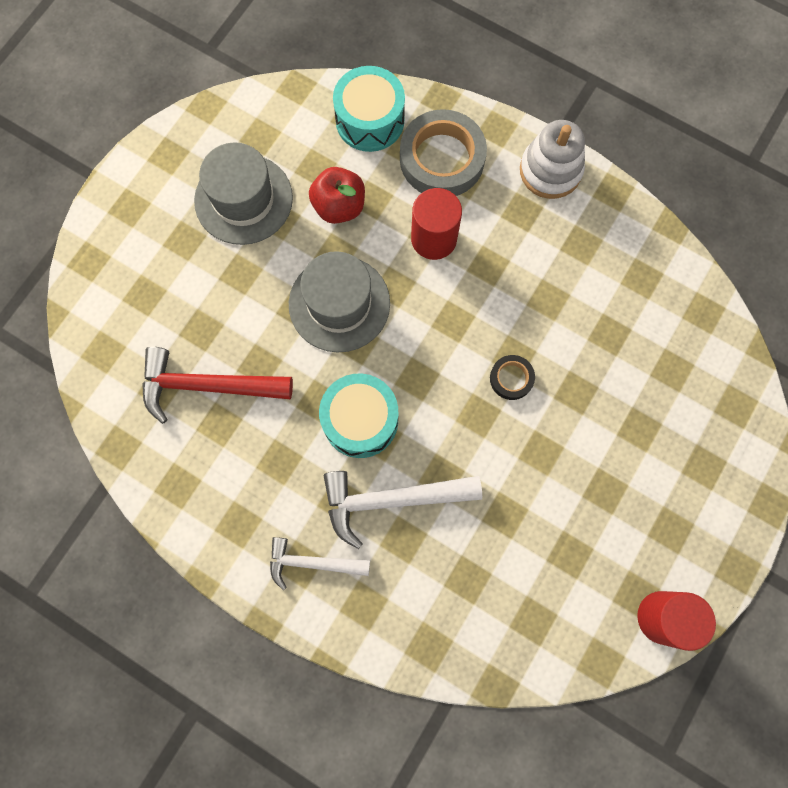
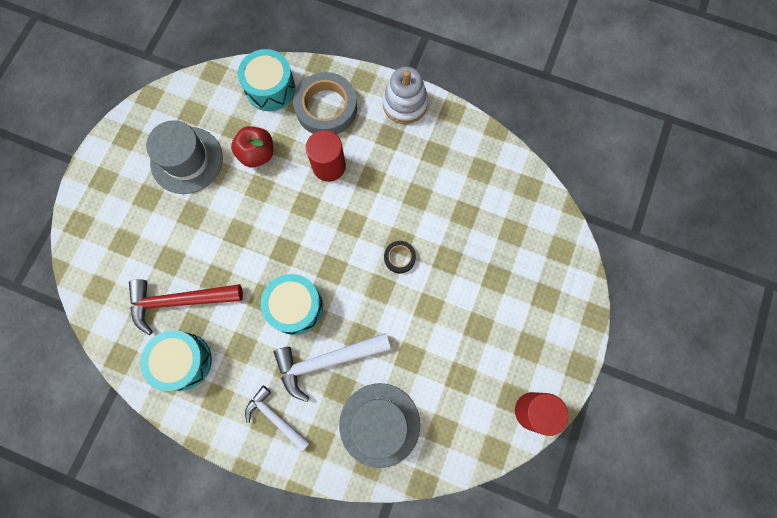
camera: 10 degrees left, 0 degrees up
(200, 466) = (183, 361): none -> turquoise drum
(312, 563) = (275, 417): white hammer -> white hammer turned 45 degrees clockwise
(339, 304) = (267, 224): grey hat -> grey hat (379, 424)

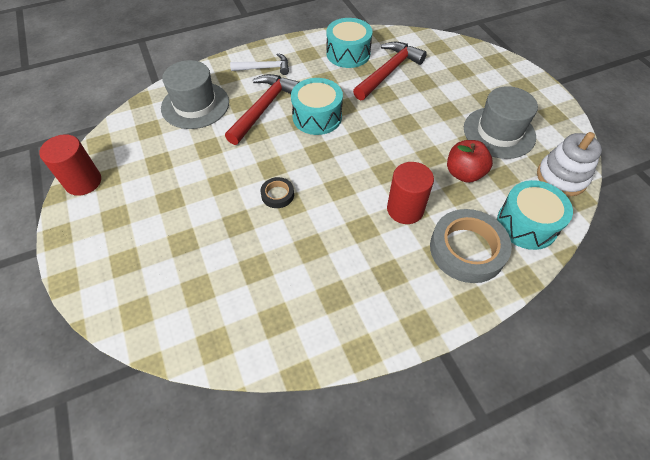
camera: 135 degrees right, 20 degrees down
(326, 361) = (264, 108): white hammer -> red hammer
(405, 104) = (411, 316): white stacking toy -> white stacking toy (561, 177)

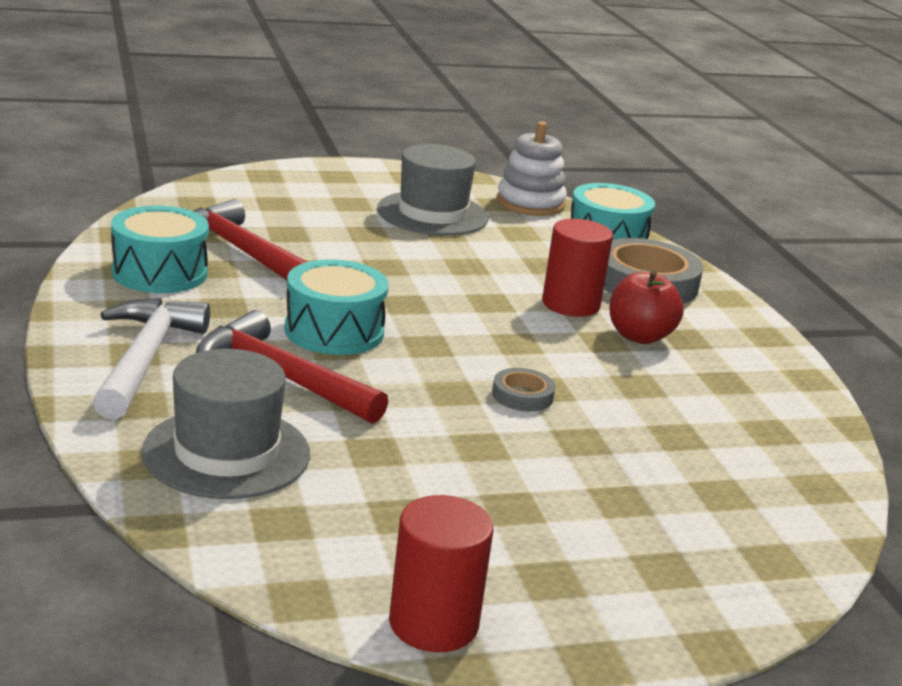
camera: 85 degrees left, 30 degrees down
(265, 68) = (145, 358): white hammer -> white hammer, size x1.57
(277, 195) = (522, 395): black tape -> grey tape
(464, 173) = (508, 253): red apple -> red apple (639, 336)

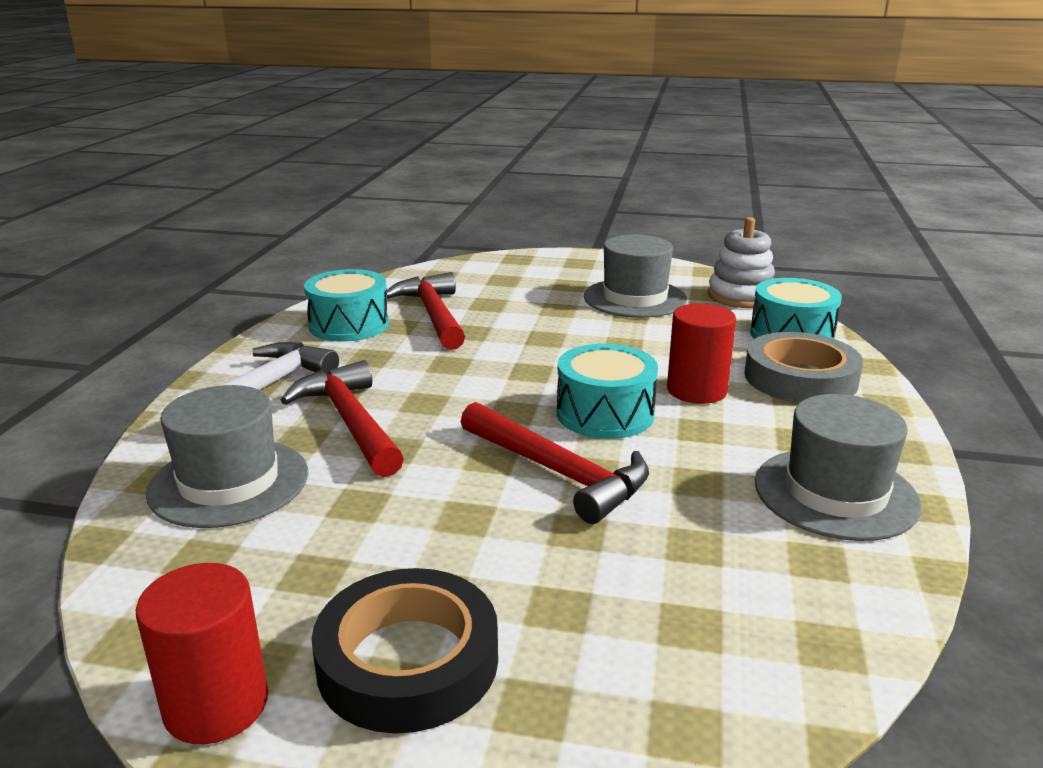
camera: 30 degrees right, 0 degrees up
(334, 331) = (440, 388): turquoise drum -> turquoise drum (605, 414)
(522, 395) = (559, 473): grey tape -> red hammer
(547, 560) = (408, 661): none -> black tape
(639, 336) = (745, 431): red apple -> none
(745, 378) = (835, 493): none -> grey hat

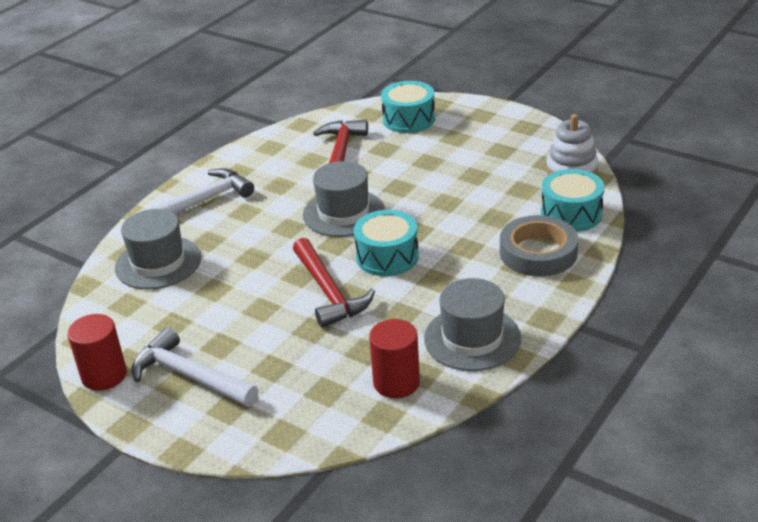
camera: 25 degrees right, 10 degrees up
(349, 325) = (282, 154): turquoise drum -> turquoise drum (409, 119)
(350, 421) = (239, 234): red hammer -> none
(408, 661) = (189, 376): black tape -> white hammer
(635, 298) = (490, 159): grey hat -> grey hat (343, 213)
(696, 390) = (459, 249): red cylinder -> red cylinder (396, 382)

